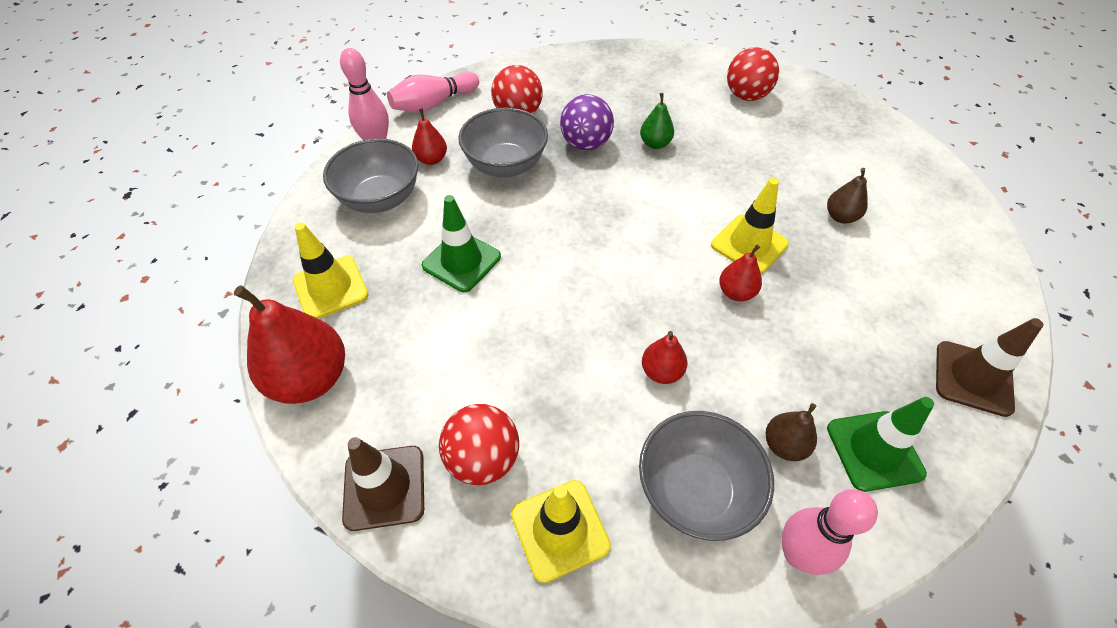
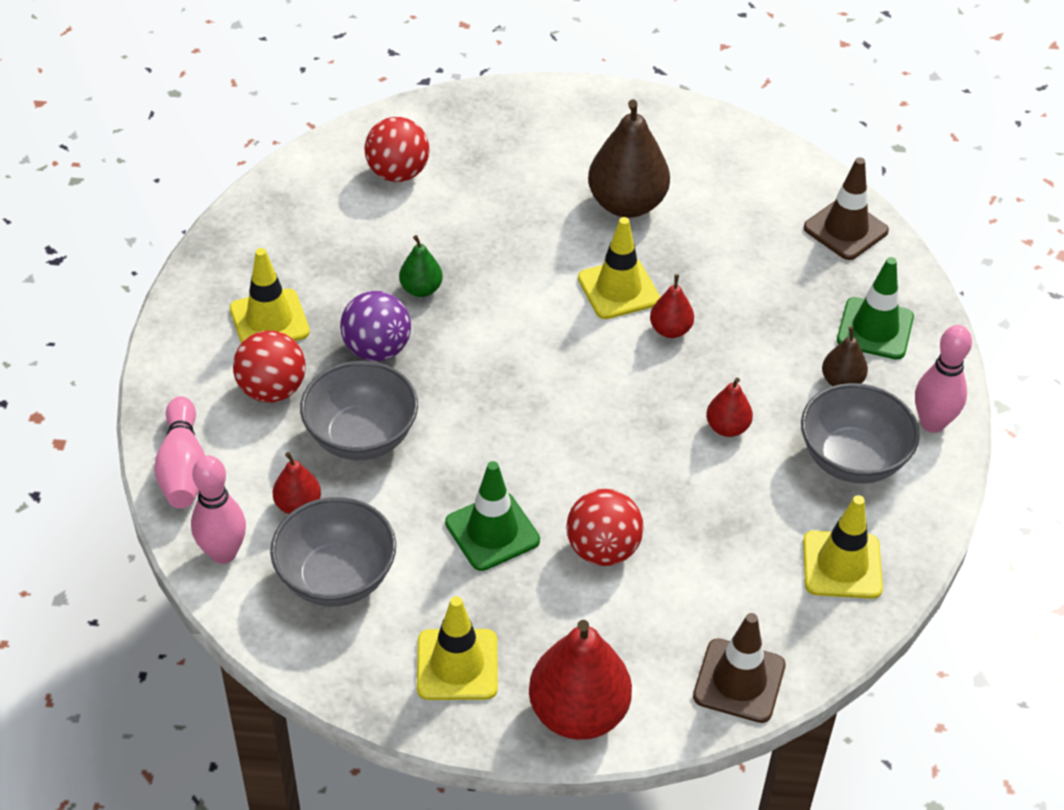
camera: 65 degrees left, 5 degrees down
(483, 459) = (748, 595): red ball -> red ball (603, 549)
(572, 92) = (269, 320): none -> yellow traffic cone
(840, 217) = (626, 204): brown pear -> brown pear, size x1.96

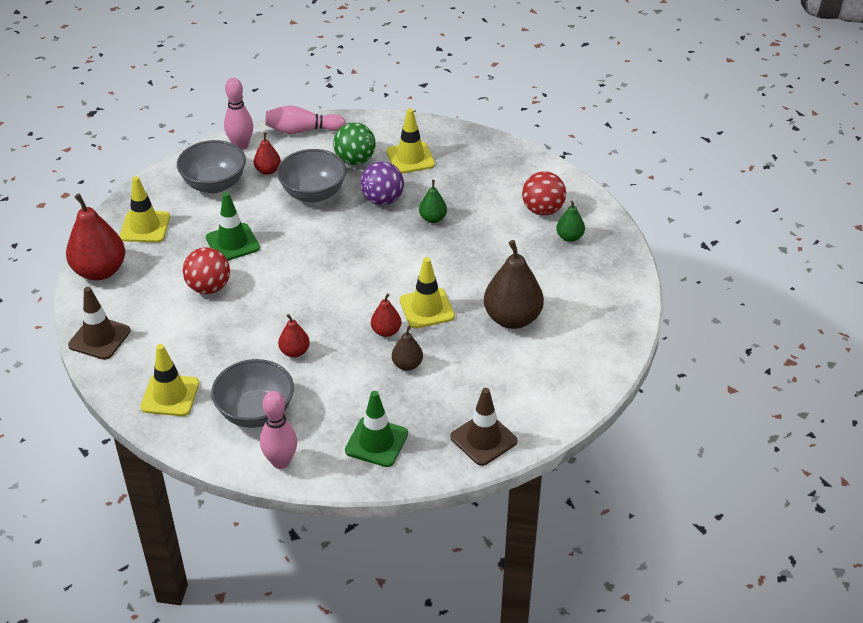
camera: 95 degrees right, 5 degrees down
(272, 390) = (355, 160): red ball -> green ball
(456, 148) = (569, 237): none -> green pear
(842, 381) = (327, 416): brown pear -> brown pear (407, 365)

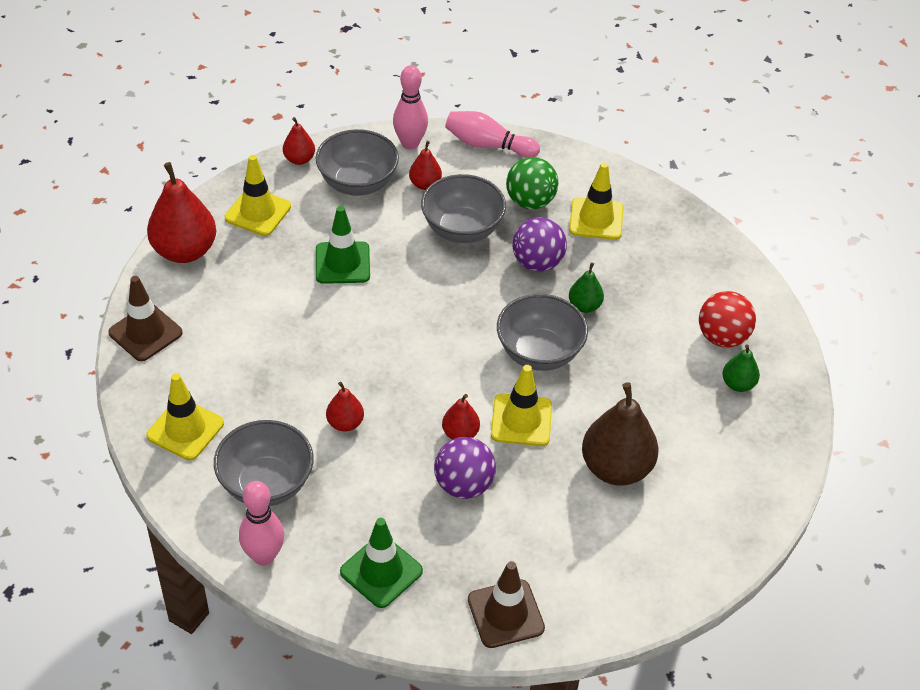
camera: 20 degrees right, 5 degrees up
(158, 180) = (299, 159): none -> red pear
(209, 287) = (290, 310): red ball -> none
(407, 365) = (463, 485): brown pear -> purple ball
(416, 260) = (539, 353): none -> grey bowl

